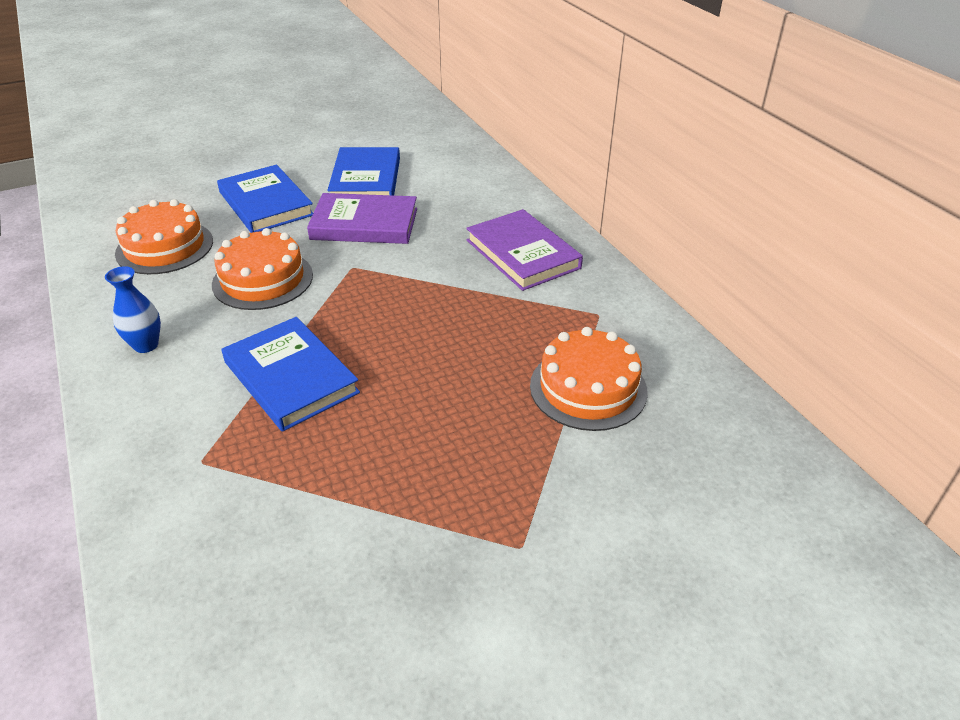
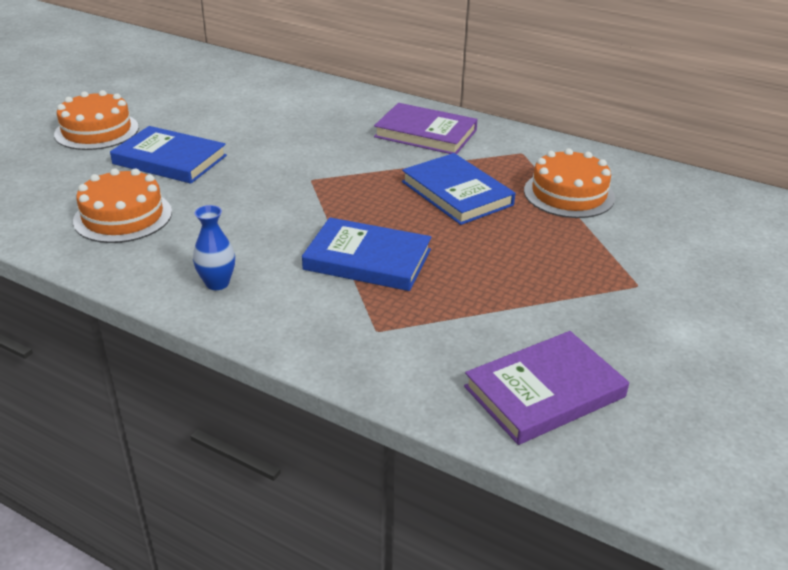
camera: 35 degrees left, 5 degrees down
(263, 279) = (250, 210): orange cake -> orange cake (97, 131)
(364, 224) = (278, 149): purple book -> purple book (544, 392)
(366, 179) = (234, 120): blue book -> blue book (457, 193)

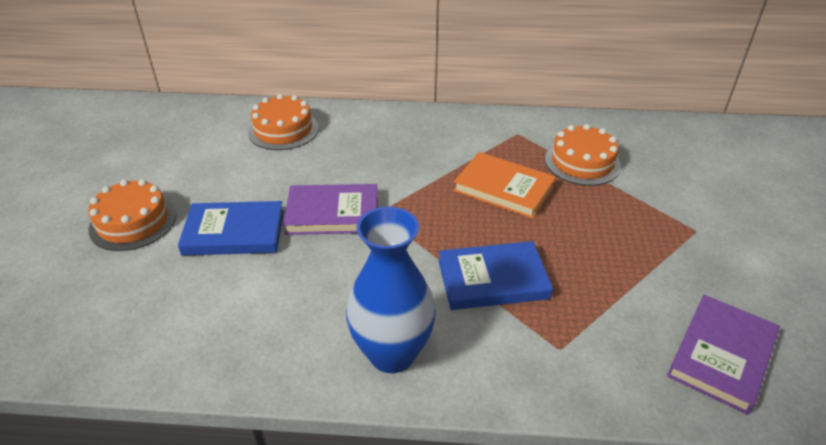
camera: 25 degrees left, 5 degrees up
(123, 216) = (242, 312): orange cake -> orange cake (283, 130)
(217, 283) = (392, 354): blue vase -> blue vase, size x2.12
(425, 133) = (431, 136): purple book -> purple book (332, 213)
(457, 193) = (504, 188): blue book -> orange book

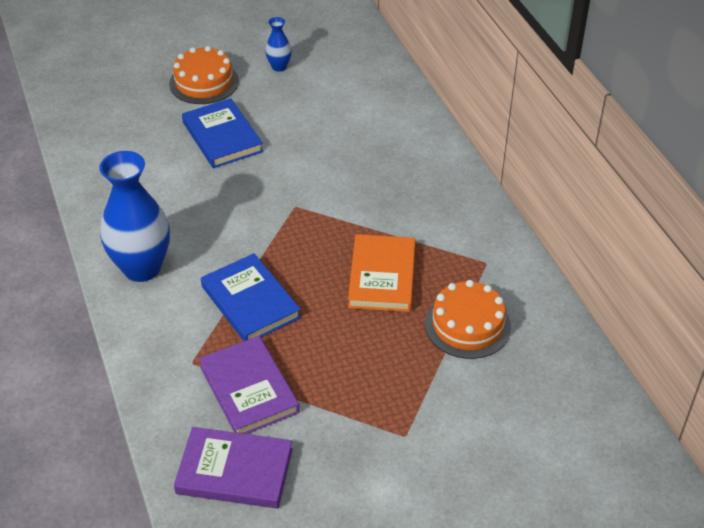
camera: 65 degrees right, 5 degrees up
(169, 166) = (279, 67): none -> blue vase
(283, 130) = (374, 105): orange cake -> none
(332, 213) = (277, 180): purple book -> purple book (249, 389)

